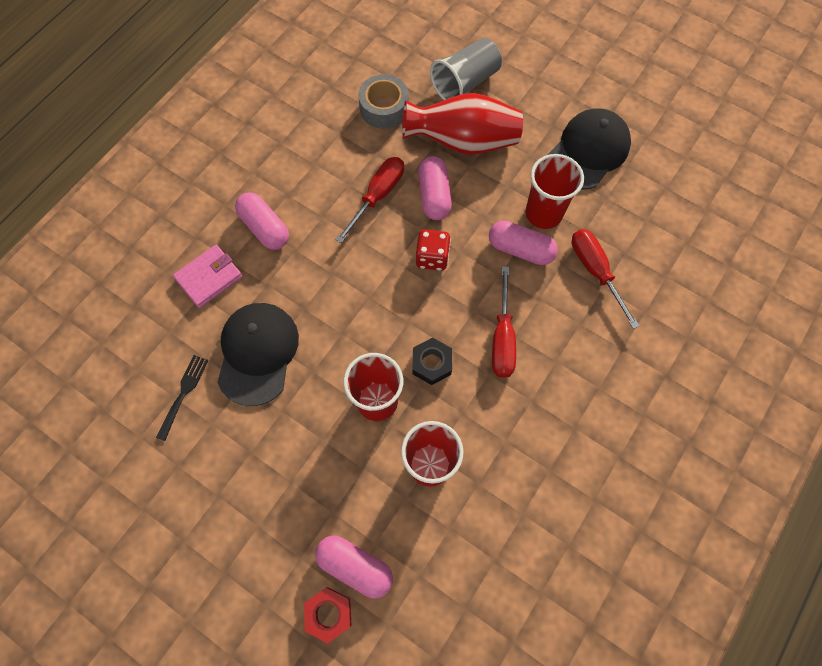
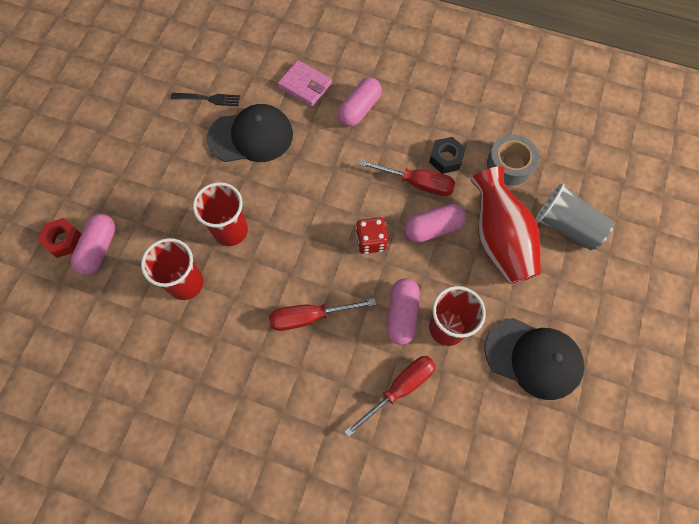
camera: 75 degrees right, 0 degrees up
(431, 363) = (272, 264): black nut -> black nut (446, 158)

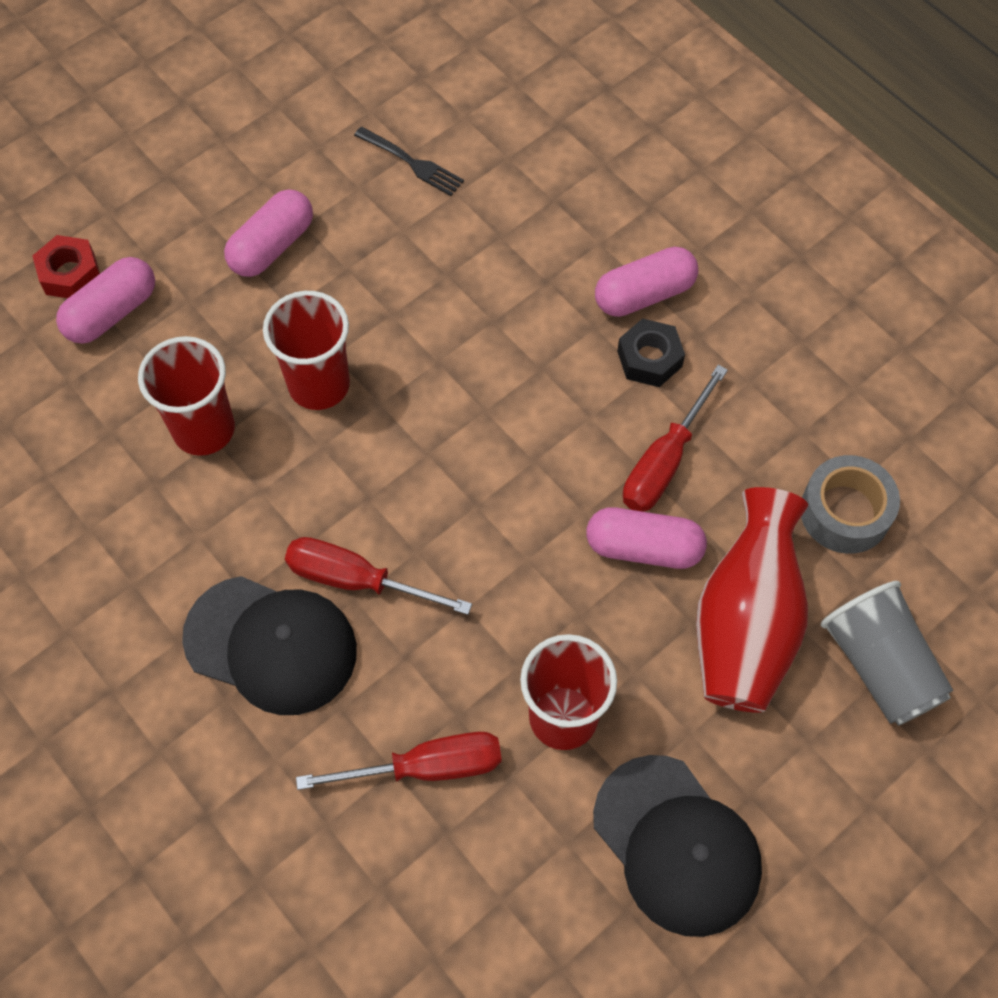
camera: 30 degrees right, 5 degrees down
(251, 136) = (441, 254): black cap -> black cap (271, 645)
(305, 85) = (578, 213): pink wallet -> none
(371, 241) = (527, 515): red dice -> none
(402, 314) = (503, 656): pink capsule -> pink capsule (272, 246)
(417, 183) = (664, 462): red screwdriver -> red screwdriver turned 75 degrees clockwise
(446, 158) = (740, 446): black nut -> black nut (649, 359)

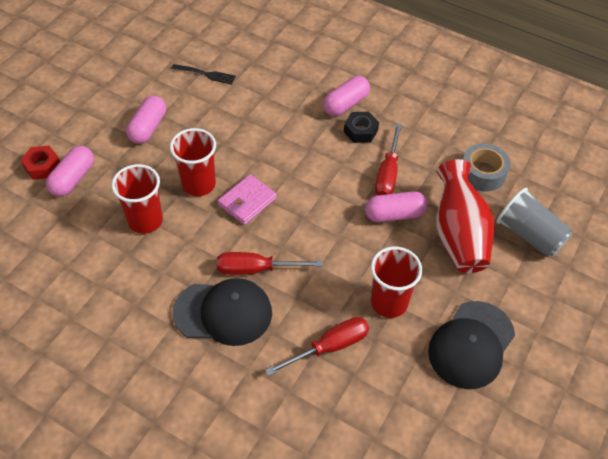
camera: 20 degrees left, 10 degrees down
(390, 443) = (247, 201): none -> pink wallet
(676, 845) = (471, 345): black cap -> black cap turned 90 degrees clockwise

